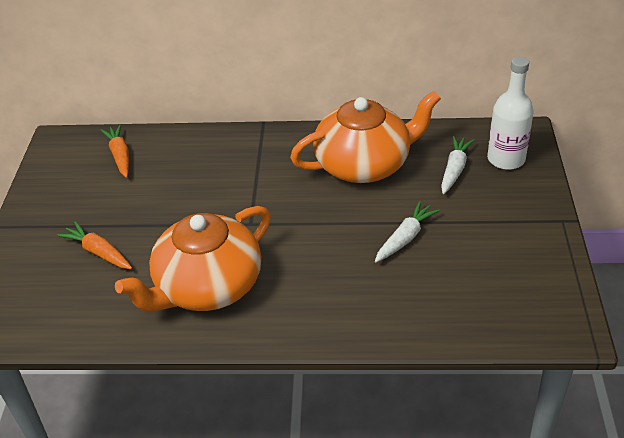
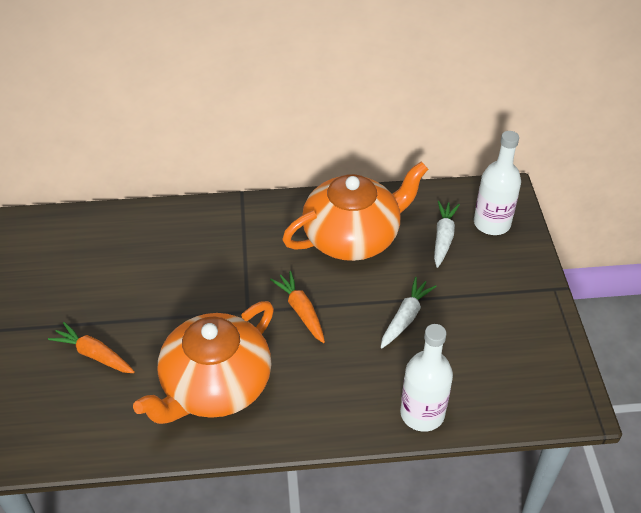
camera: 10 degrees left, 5 degrees up
(120, 156) = (96, 239): orange carrot -> orange carrot (301, 311)
(408, 325) = (422, 413): none -> white bottle

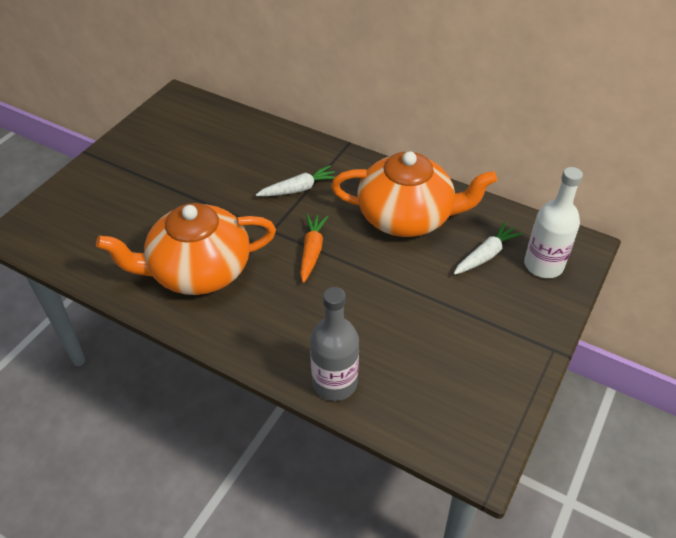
camera: 35 degrees right, 0 degrees up
(94, 354) = (140, 205): orange carrot -> none
(405, 317) = (392, 301): white carrot -> white carrot (298, 189)
(422, 413) = (334, 383): white bottle -> grey bottle

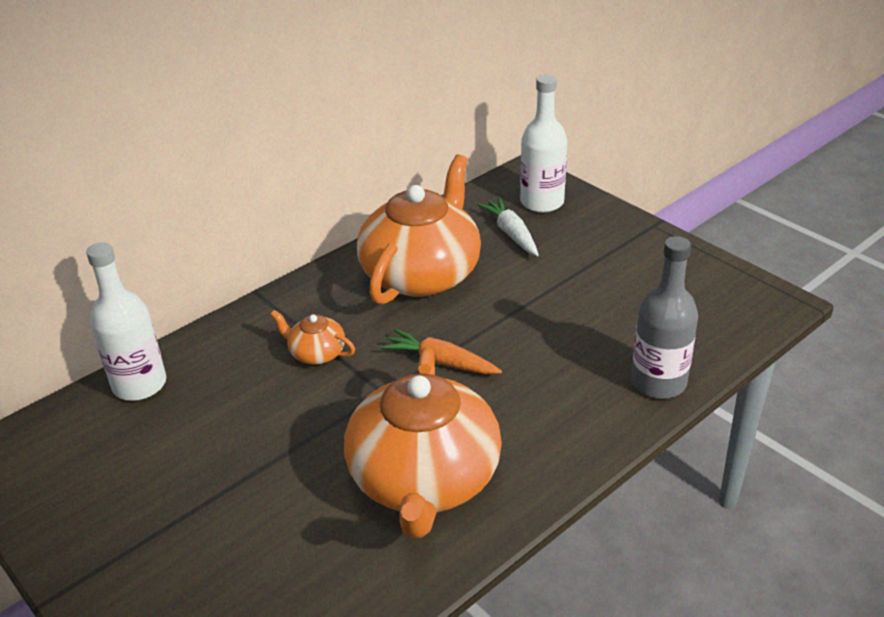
camera: 70 degrees left, 10 degrees down
(244, 126) = (139, 384): none -> white bottle
(298, 189) = (316, 353): white carrot -> orange teapot

